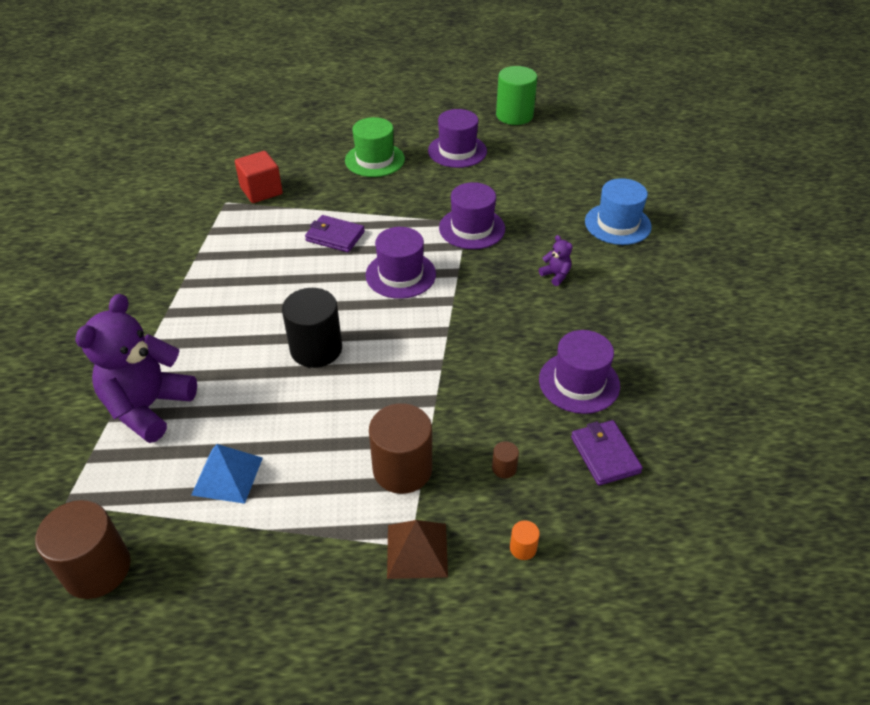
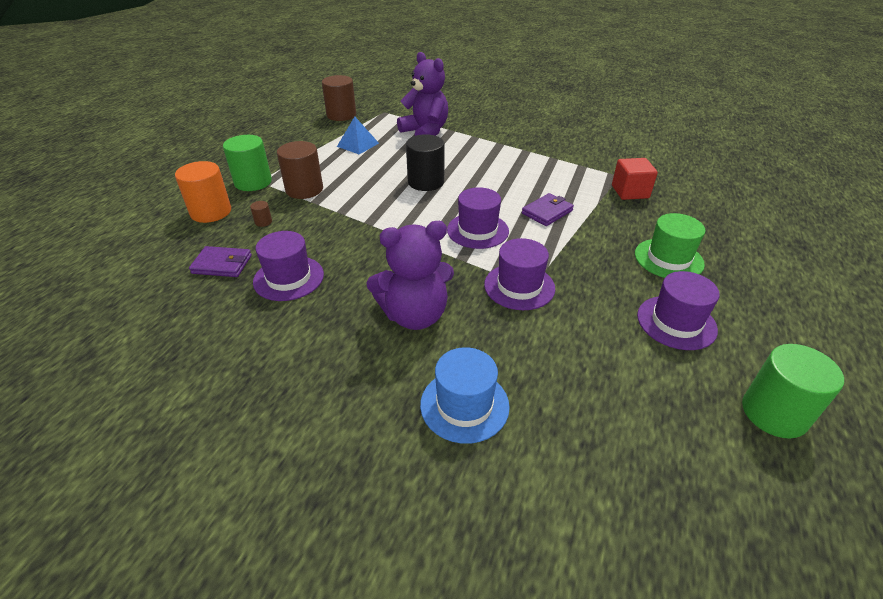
camera: 115 degrees right, 5 degrees down
(417, 550) = (253, 182): brown pyramid -> green cylinder
(523, 548) = (211, 212): orange cylinder -> orange cylinder, size x2.39
(555, 275) = (414, 315): purple teddy bear -> purple teddy bear, size x2.48

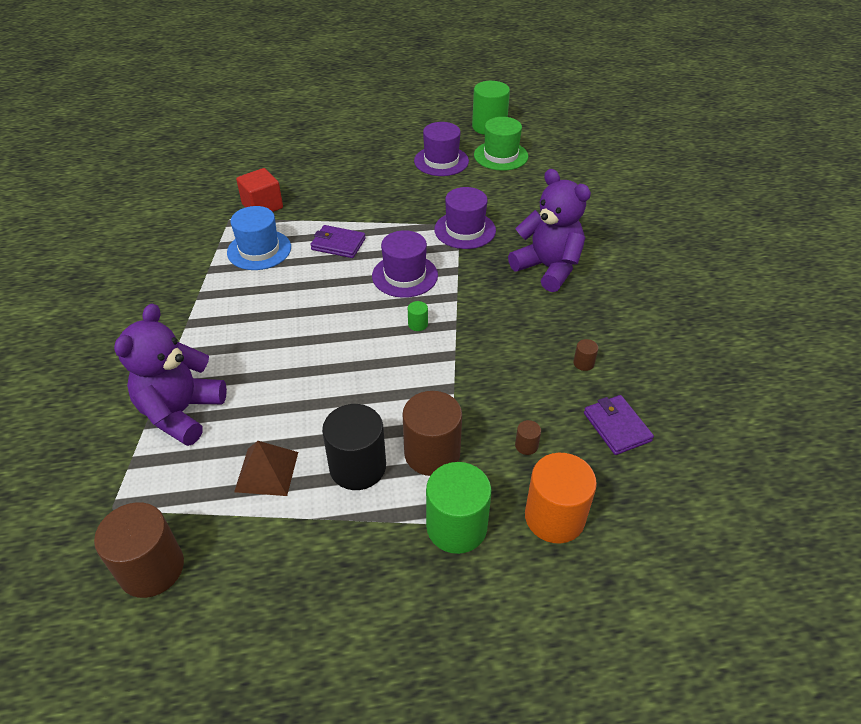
camera: 120 degrees left, 5 degrees up
(288, 278) = (583, 363): purple hat -> brown cylinder
(357, 144) = (267, 471): blue pyramid -> brown pyramid
(415, 218) = (418, 324): none -> green cylinder
(426, 182) = (335, 348): black cylinder -> black cylinder (357, 467)
(464, 405) = (597, 219): blue hat -> blue hat (259, 250)
(668, 259) = (365, 173): green hat -> green hat (501, 156)

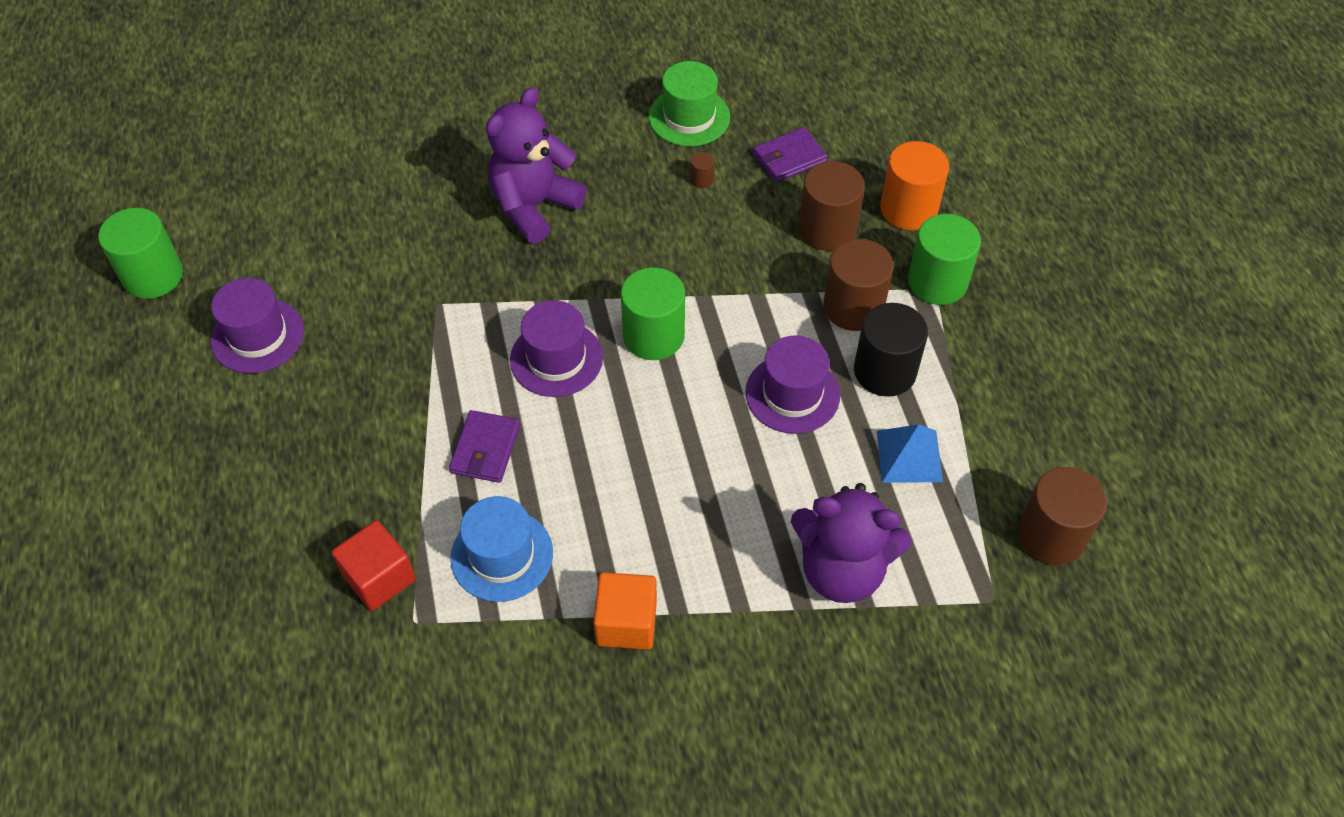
camera: 95 degrees left, 10 degrees up
(190, 299) = (626, 622): none -> orange cube
(267, 471) = (909, 456): brown pyramid -> blue pyramid
(418, 324) = (653, 336): green cylinder -> green cylinder, size x2.39
(465, 230) = (450, 296): purple hat -> purple hat (792, 394)
(501, 156) = (249, 259): green hat -> green hat (689, 117)
(526, 445) = (827, 229): brown cylinder -> brown cylinder, size x2.39

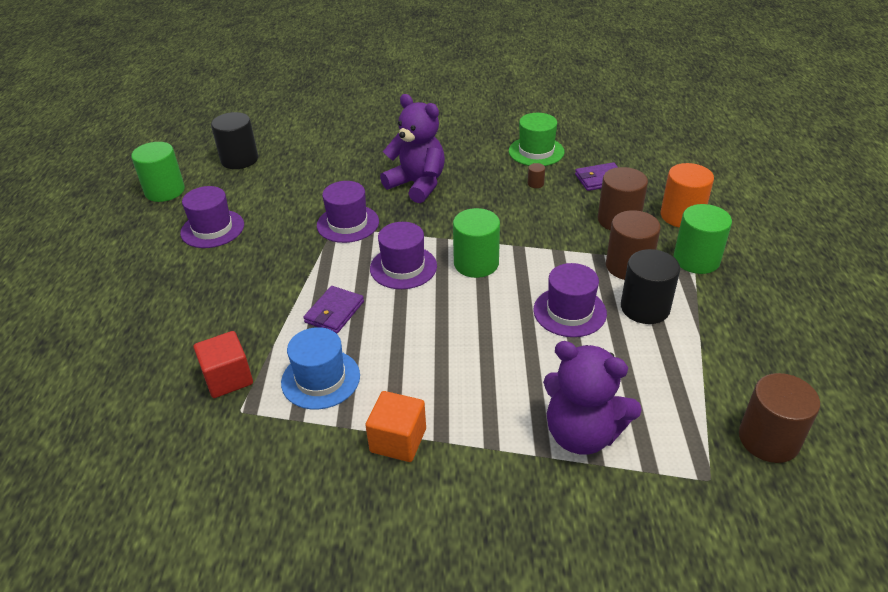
camera: 15 degrees right, 15 degrees down
(246, 196) = (239, 159): none -> black cylinder
(454, 294) = (348, 223): none -> purple hat
(534, 206) = (417, 185): purple teddy bear -> purple teddy bear turned 75 degrees clockwise
(909, 456) = (654, 364): blue pyramid -> none

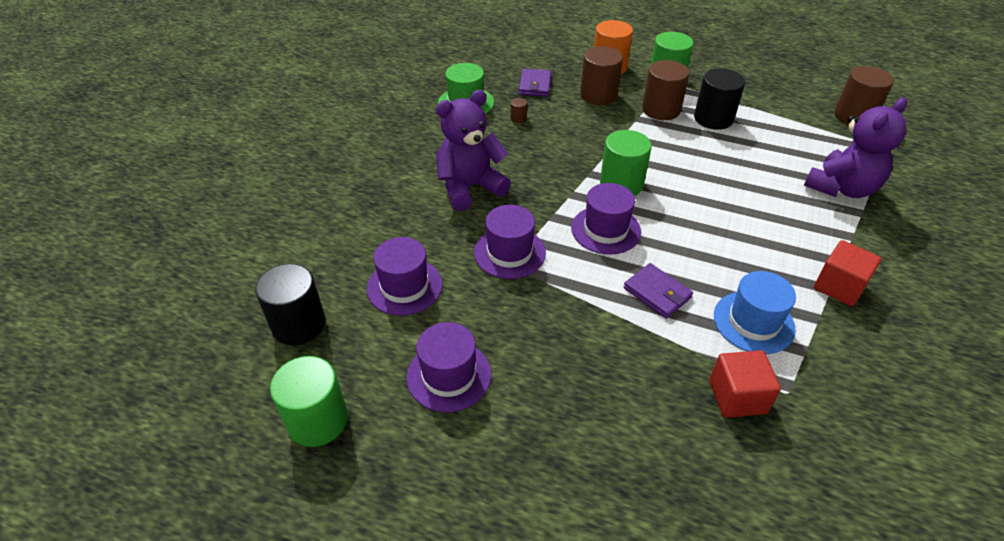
camera: 70 degrees left, 5 degrees up
(398, 440) = (839, 286): orange cube -> red cube
(569, 311) = (706, 153): purple hat -> purple hat (404, 286)

